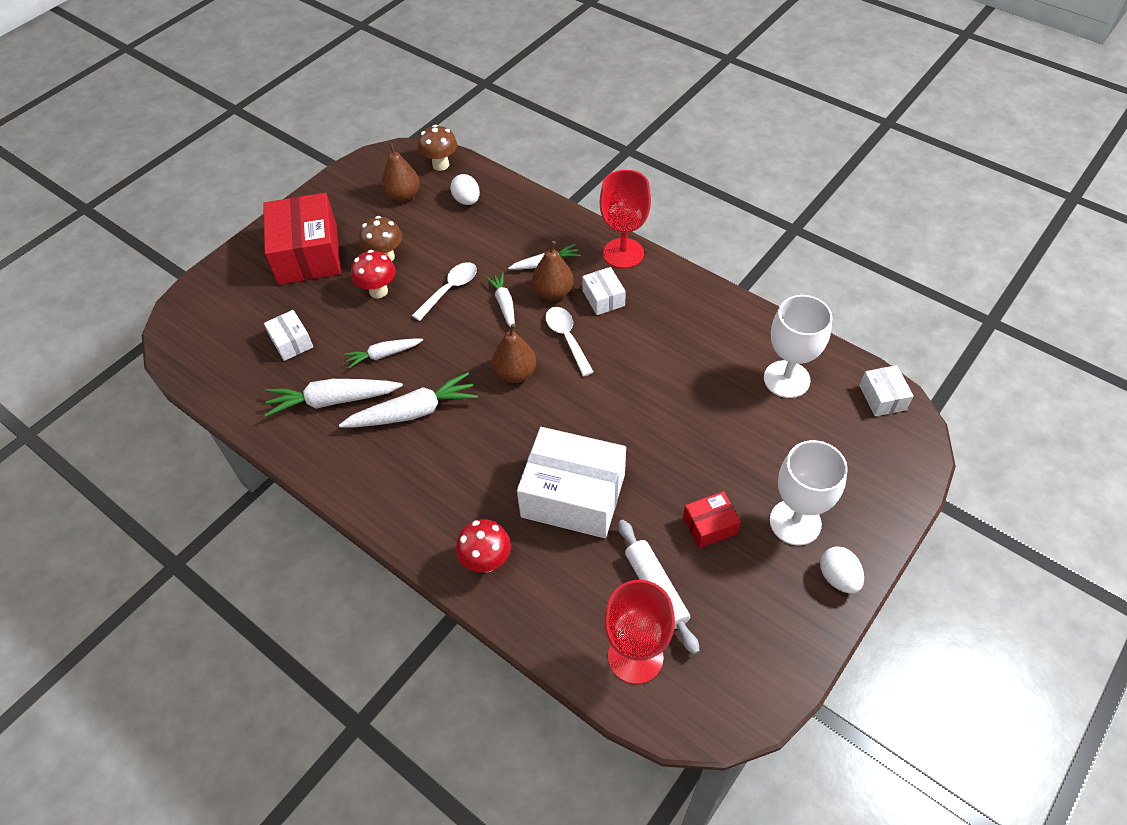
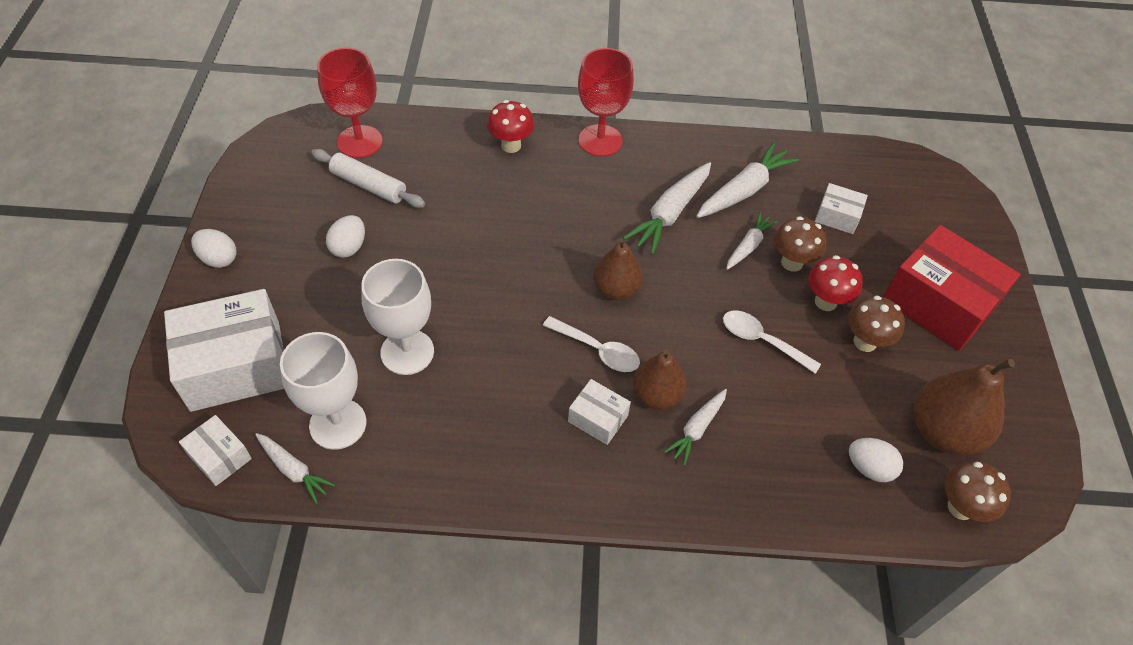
camera: 140 degrees right, 0 degrees up
(368, 327) = (792, 262): none -> brown mushroom
(403, 195) = (943, 432): brown pear -> brown pear, size x1.53
(450, 290) = (762, 341): white spoon -> white spoon turned 120 degrees clockwise
(504, 304) = (693, 354): white carrot -> white carrot (293, 470)
(573, 495) = (480, 216): white box -> white box (236, 365)
(623, 253) = (622, 495): red goblet -> red goblet (600, 140)
(710, 525) = (349, 247): red box -> white egg
(795, 522) = (273, 284): white goblet -> white goblet (407, 352)

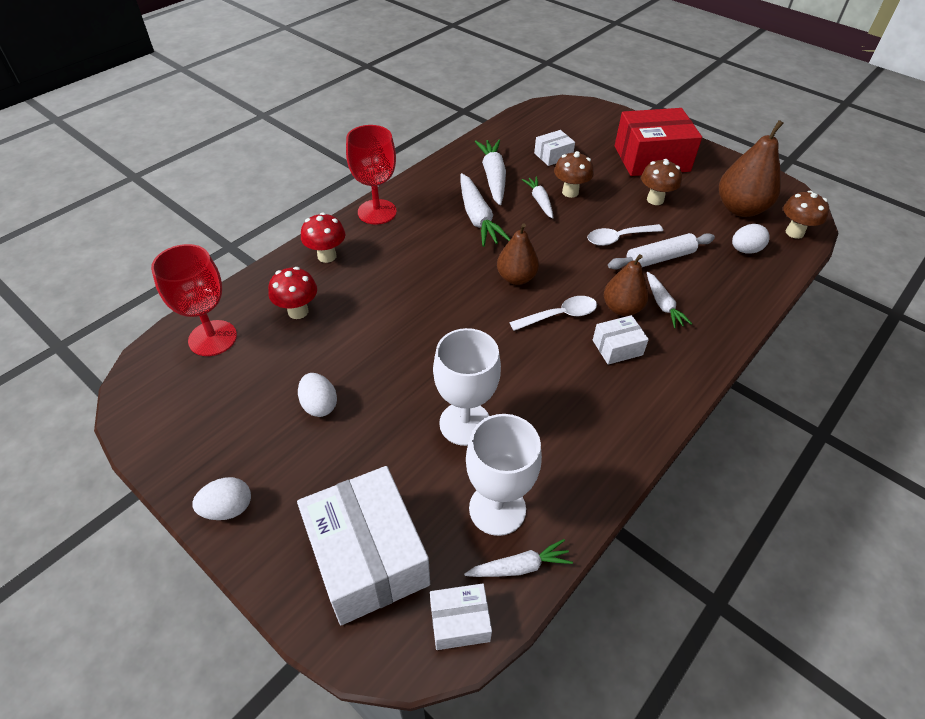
camera: 50 degrees left, 5 degrees down
(236, 365) = (368, 557): white box -> white box turned 45 degrees counterclockwise
(368, 185) = (267, 357): white rolling pin -> white rolling pin (659, 258)
(825, 302) = (612, 197): red mushroom -> red mushroom (298, 311)

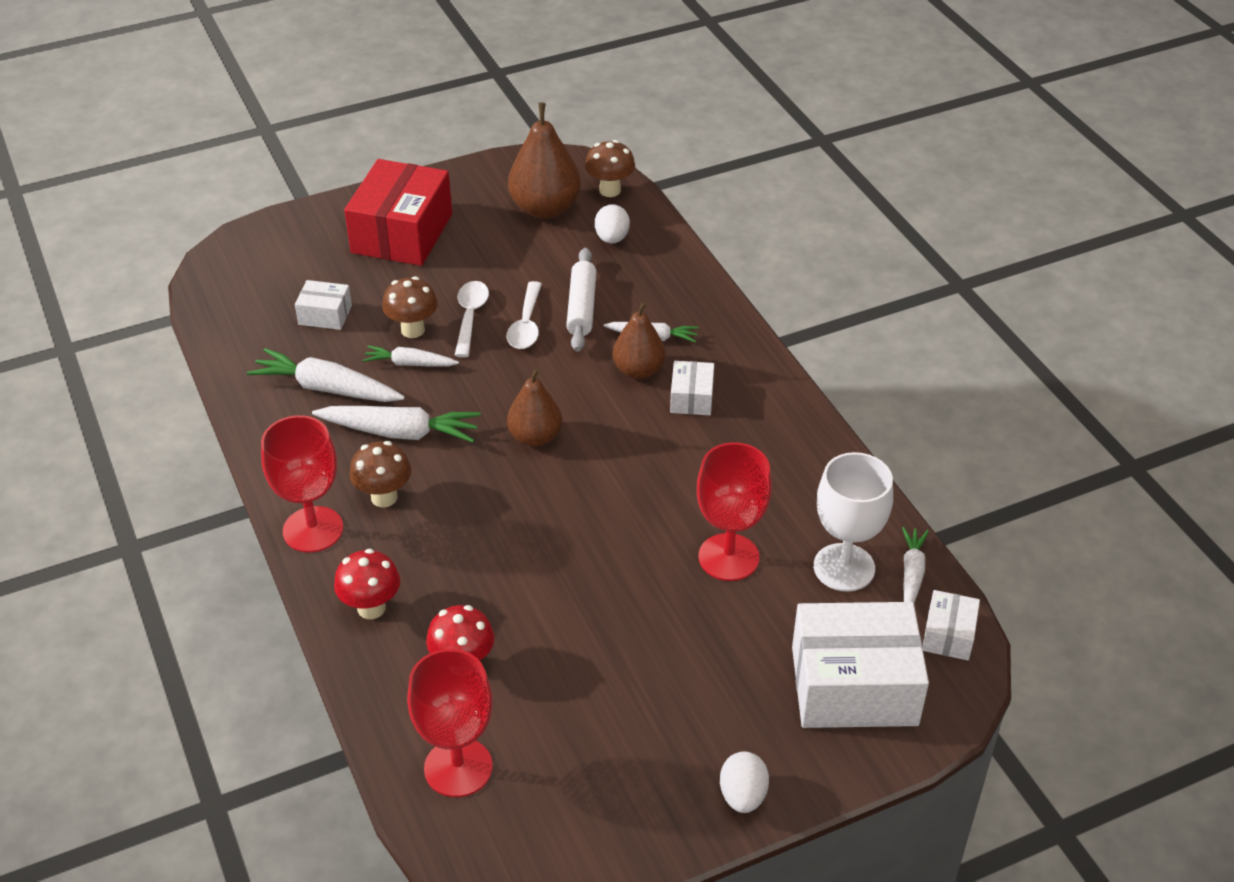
camera: 65 degrees left, 5 degrees down
(319, 405) = (636, 679): white egg -> none
(465, 423) = (728, 557): white goblet -> red goblet
(553, 155) = (325, 315): white box -> white box turned 75 degrees counterclockwise
(559, 315) = (619, 424): white spoon -> white spoon (470, 317)
(655, 200) = (481, 266): brown mushroom -> brown mushroom (384, 497)

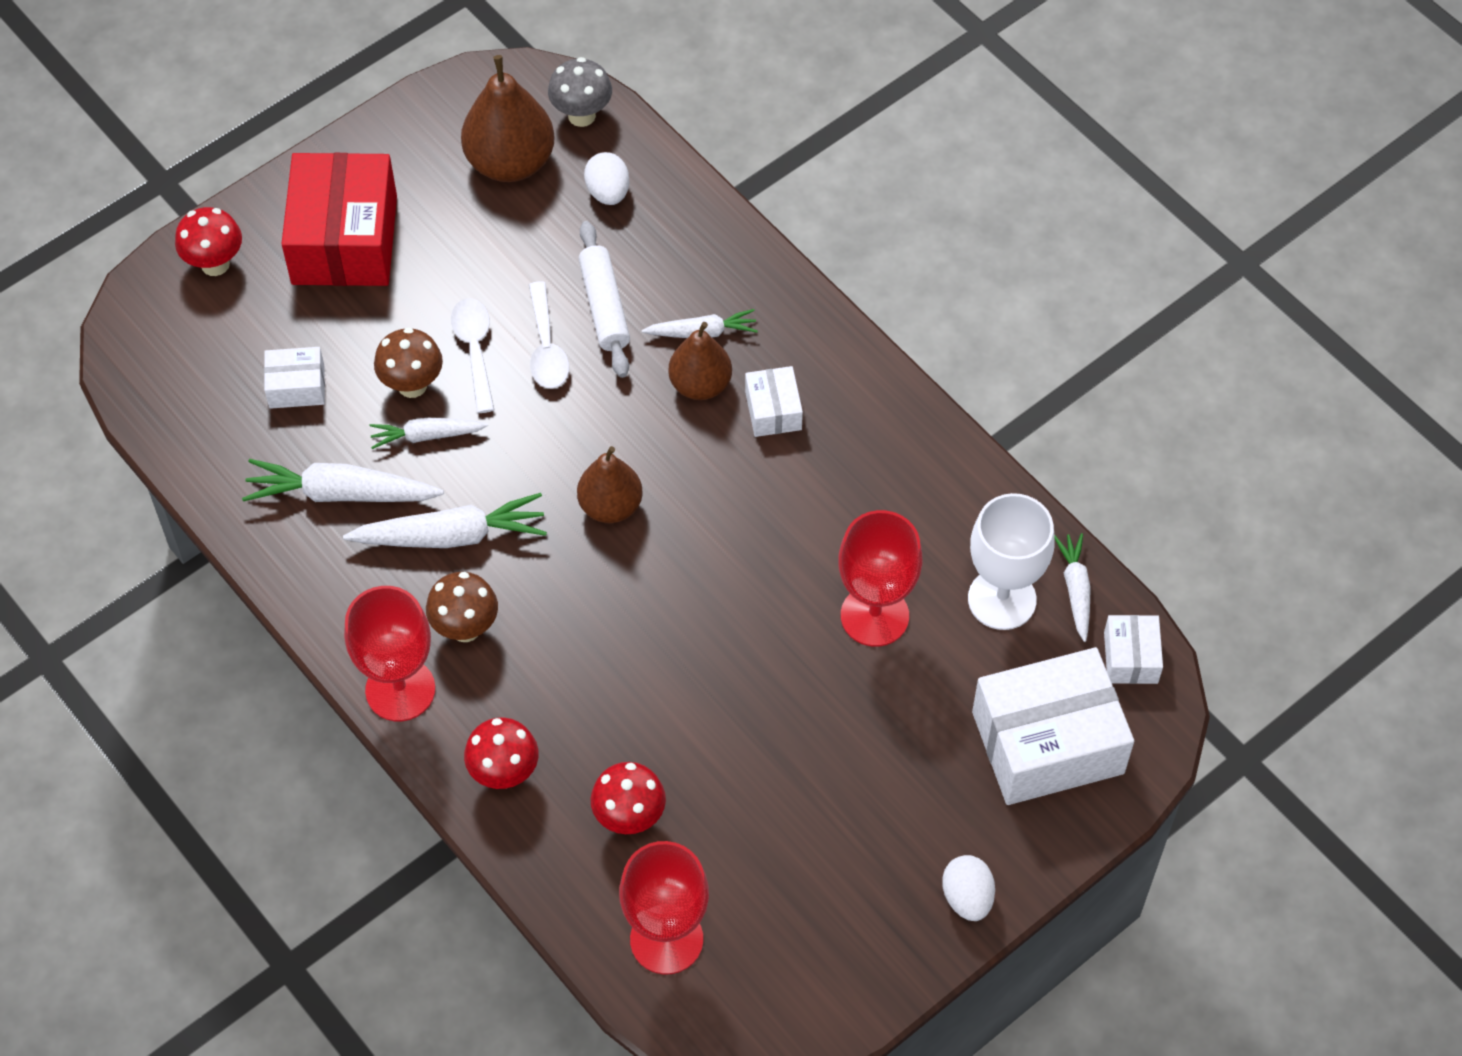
camera: 15 degrees left, 15 degrees up
(301, 231) = (215, 264): none -> red mushroom
(610, 190) = (581, 115): brown mushroom -> grey mushroom

